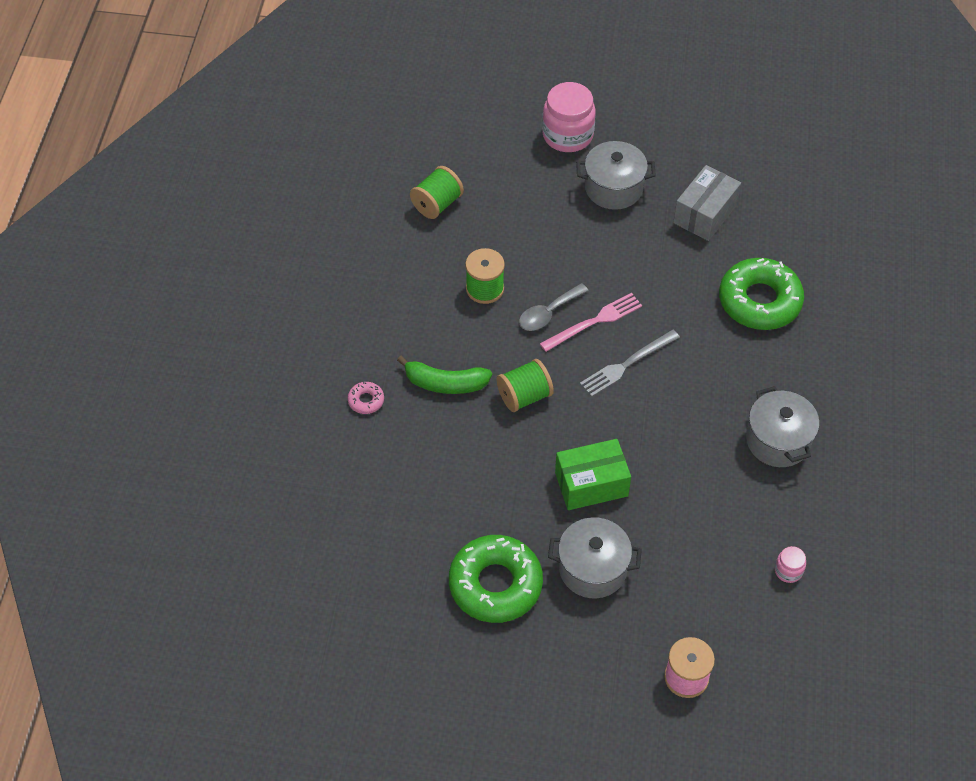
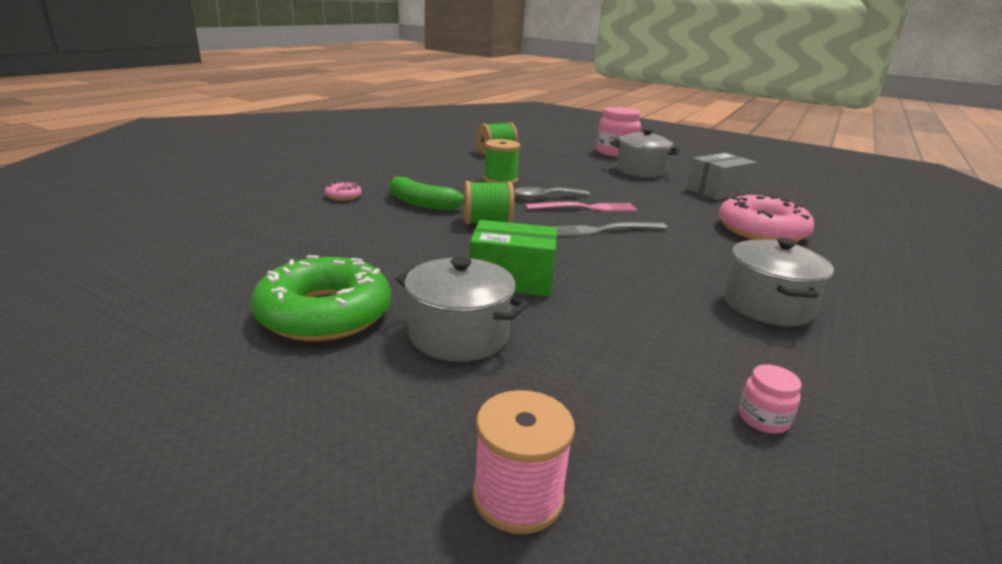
camera: 20 degrees right, 30 degrees down
(759, 301) = (761, 230): green donut -> pink donut

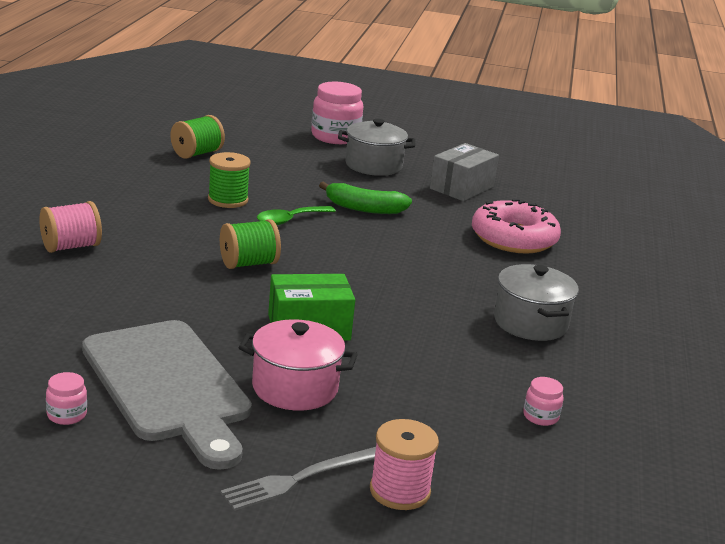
camera: 20 degrees left, 0 degrees up
(195, 326) = (66, 415): none -> pink jar
(324, 313) = (168, 386): green donut -> grey cutting board
(343, 196) = (71, 247): pink donut -> pink spool
(421, 203) = (163, 246): green banana -> green banana (364, 208)
(459, 335) = (295, 388): grey pot -> pink pot
(545, 197) = (289, 220): grey spoon -> green spoon
(585, 208) = (337, 230): pink fork -> none
(604, 230) = (367, 258): grey fork -> grey fork (300, 479)

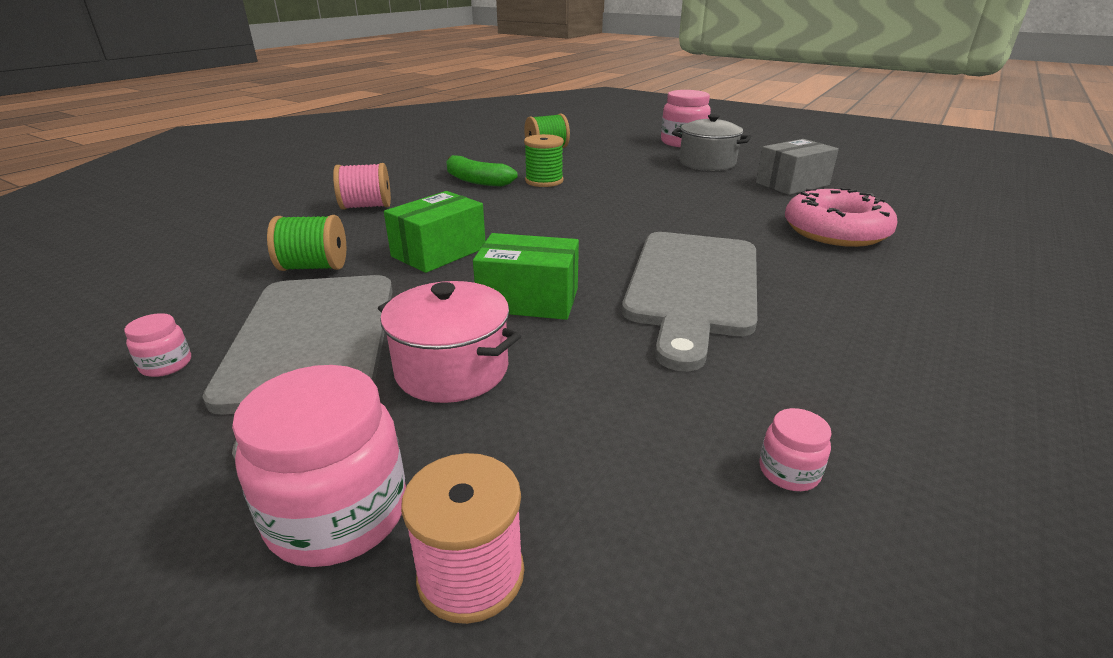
camera: 25 degrees right, 5 degrees up
(195, 291) = (439, 252): none -> green box
(248, 264) = (517, 232): green spool -> green spool (314, 267)
(289, 220) = (590, 199): green spoon -> none
(300, 479) = (338, 514): grey fork -> pink jar
(364, 208) = (674, 195): green banana -> green banana (476, 181)
(427, 302) = (692, 286): none -> grey cutting board
(530, 323) = (823, 325): grey pot -> none

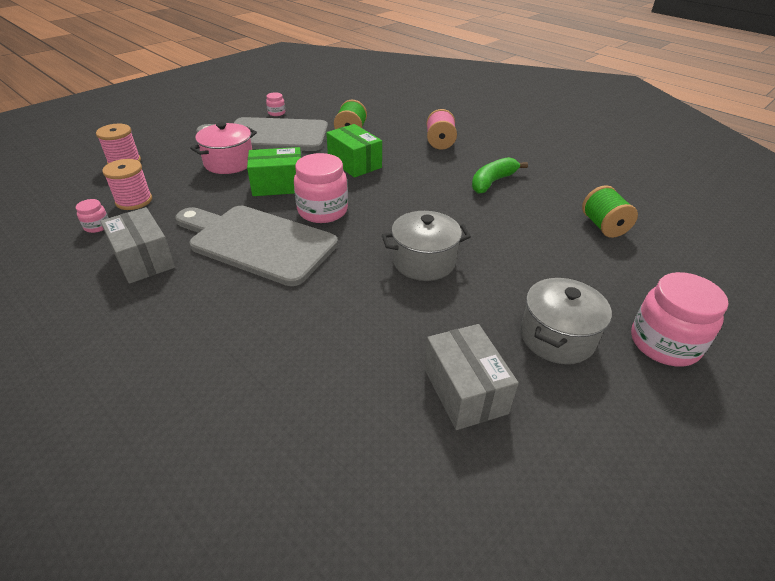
camera: 100 degrees right, 10 degrees up
(338, 514) = (168, 144): pink jar -> pink jar (322, 211)
(528, 299) = (278, 185): green box -> green box turned 60 degrees clockwise
(544, 181) = (490, 212): green spool -> none
(652, 201) = (424, 261): none -> grey pot
(664, 455) = (134, 201): none -> pink spool
(815, 369) = (144, 259): none -> grey box
(835, 231) = (311, 360): pink donut -> none

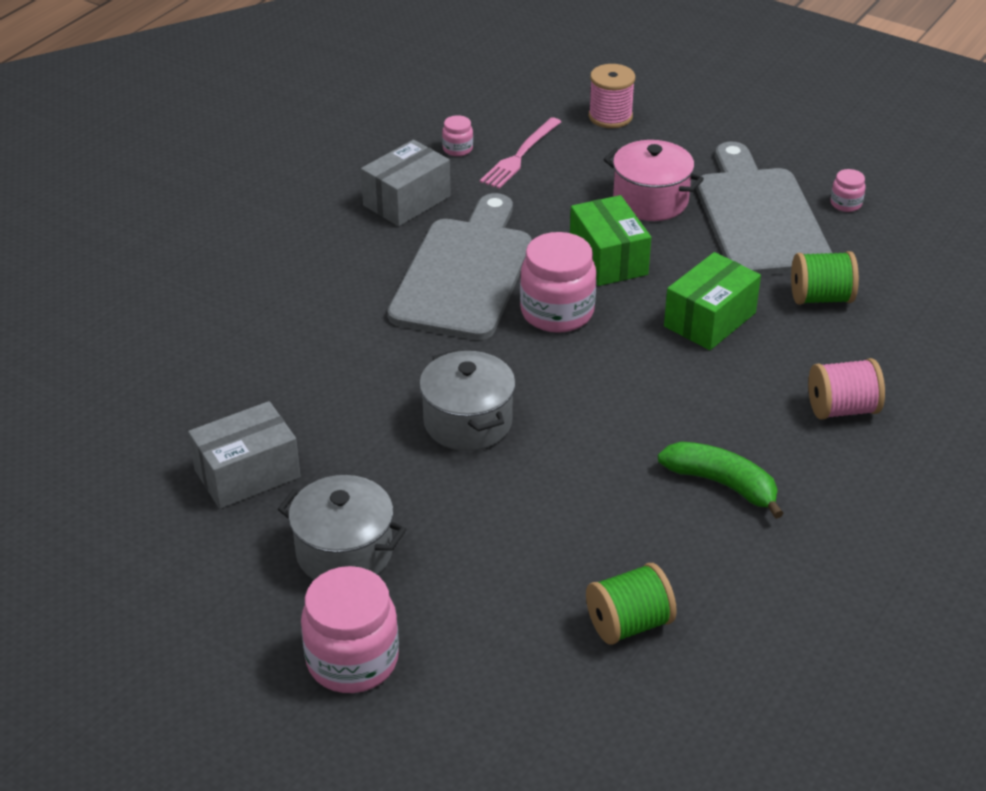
camera: 80 degrees right, 0 degrees up
(134, 201) = (520, 155): pink spool -> pink fork

